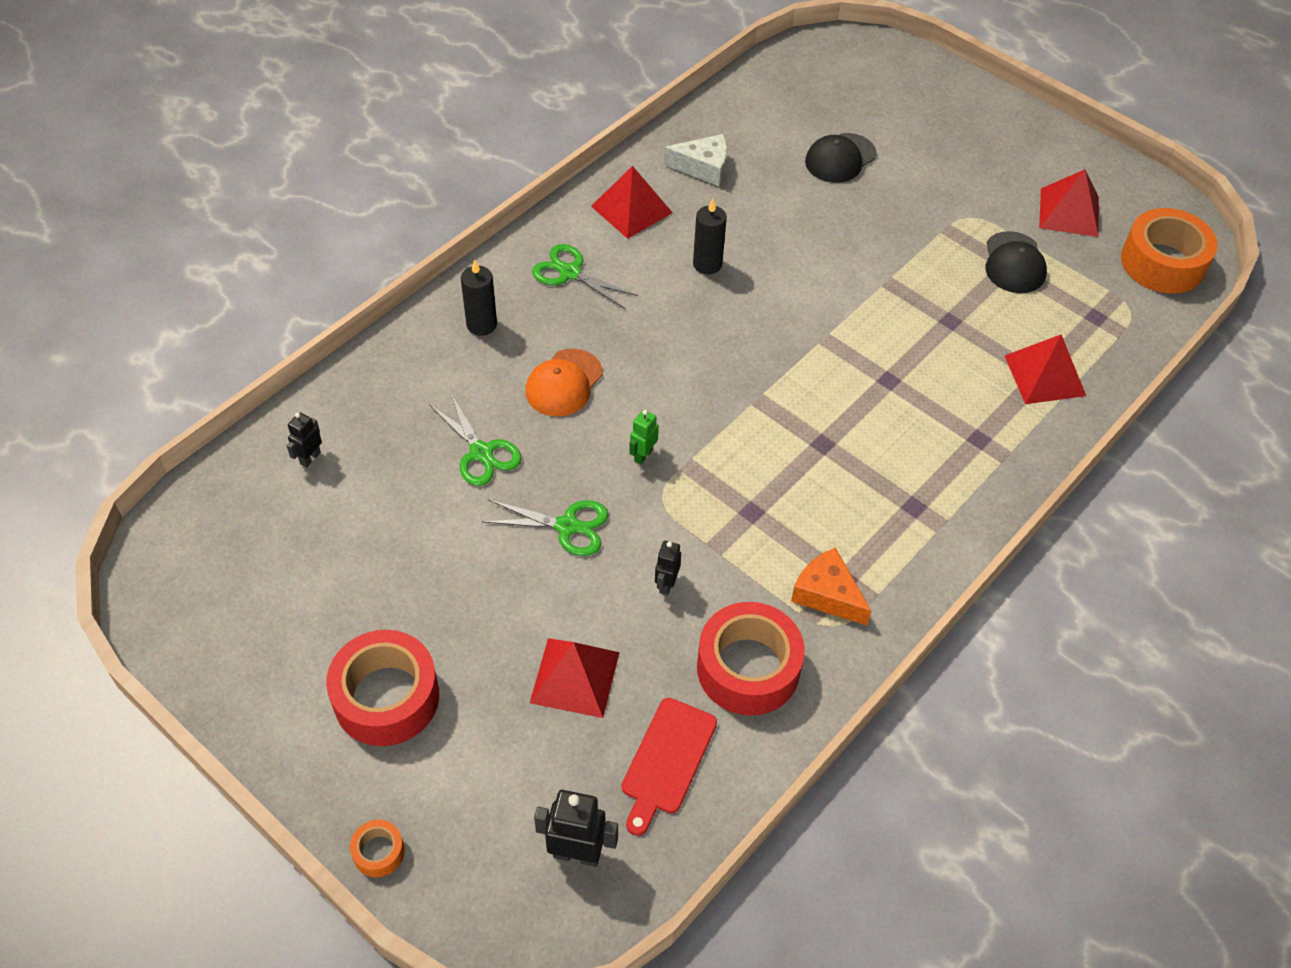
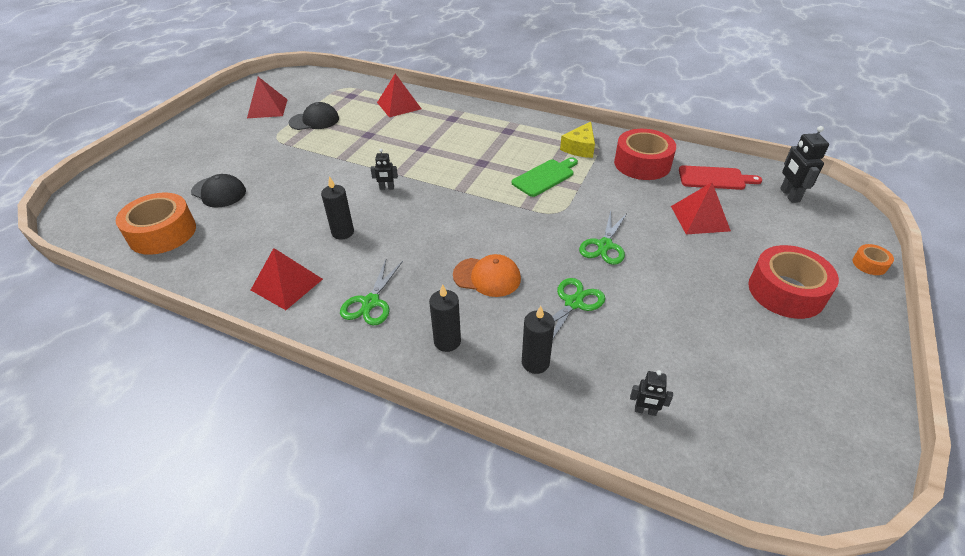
camera: 105 degrees left, 10 degrees down
(416, 389) = (535, 362): none -> black candle
(567, 526) = (604, 245): green scissors -> green scissors turned 150 degrees counterclockwise
(643, 455) = (529, 226): green robot -> none
(666, 584) = (615, 198): black robot -> black robot (387, 188)
(703, 167) = (231, 255): white cheese -> none
(756, 513) = (545, 177): none -> green cutting board
(827, 594) = (580, 148): orange cheese -> yellow cheese
(1162, 263) = (305, 82): orange tape -> orange tape (162, 233)

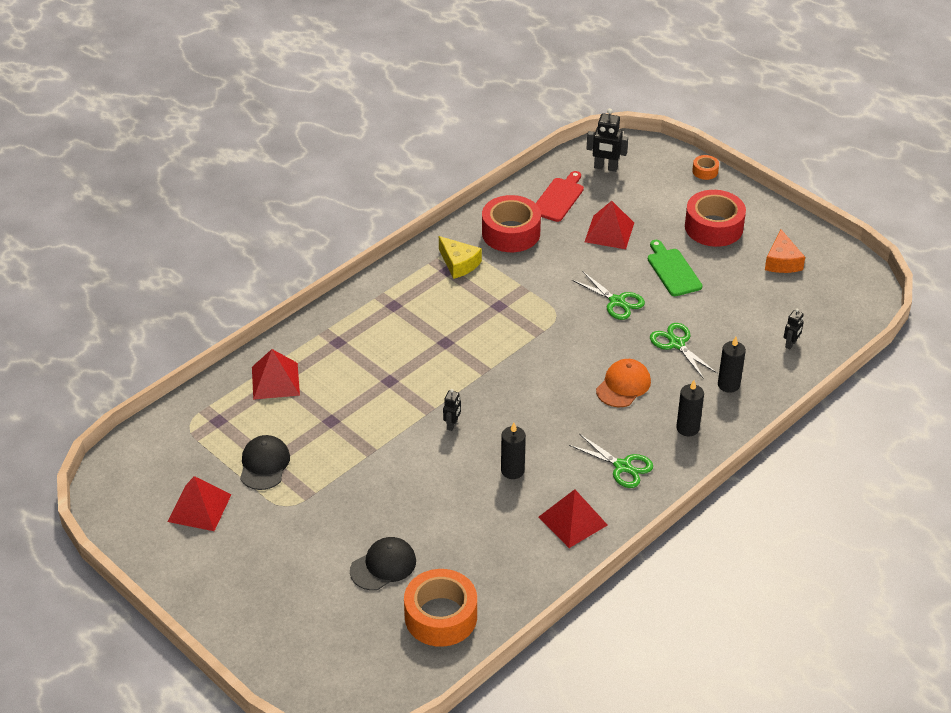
camera: 70 degrees left, 0 degrees up
(545, 177) = (496, 305): green cutting board -> green cutting board (672, 270)
(789, 368) = (782, 261): none -> orange cheese

